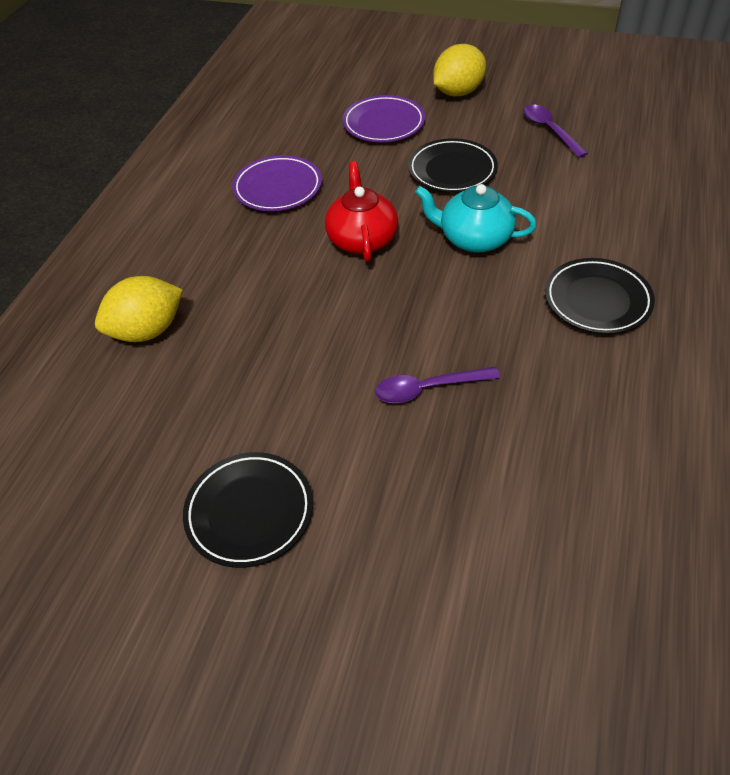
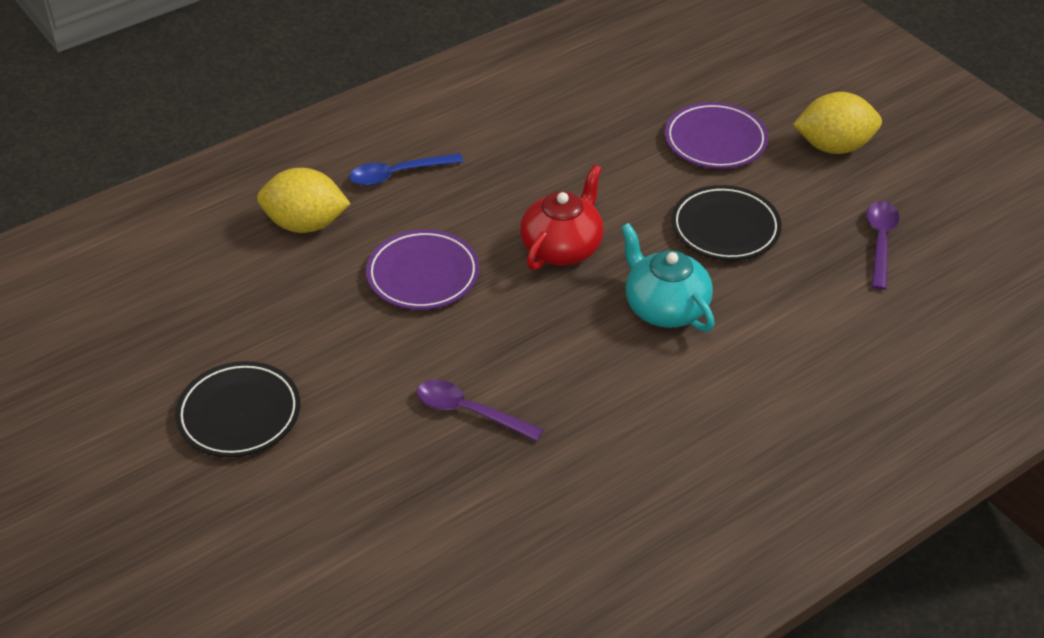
camera: 35 degrees right, 5 degrees down
(185, 255) = (398, 174): none -> blue spoon
(278, 188) = (542, 154): purple plate -> purple plate (423, 275)
(597, 300) = (709, 434): black plate -> none

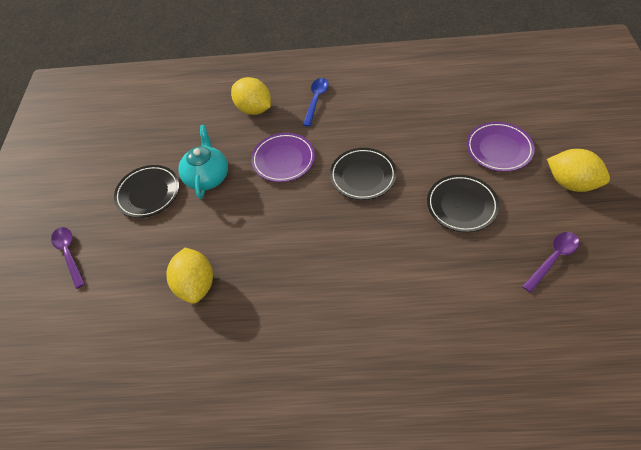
camera: 40 degrees right, 10 degrees up
(398, 174) = (316, 100): blue spoon -> blue spoon turned 90 degrees clockwise
(444, 493) = (196, 285): none -> yellow lemon
(469, 412) = (243, 246): purple spoon -> purple spoon (69, 254)
(562, 247) = (363, 176): red teapot -> black plate
(665, 307) = (388, 238): turquoise teapot -> turquoise teapot (207, 177)

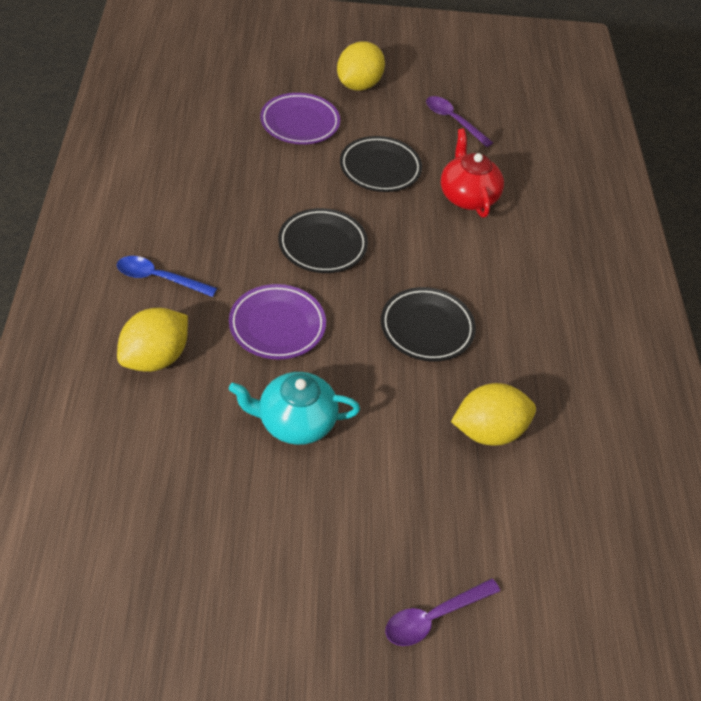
camera: 100 degrees left, 5 degrees down
(148, 193) = (318, 506): black plate -> black plate (427, 328)
(446, 271) = (467, 196): none -> red teapot

